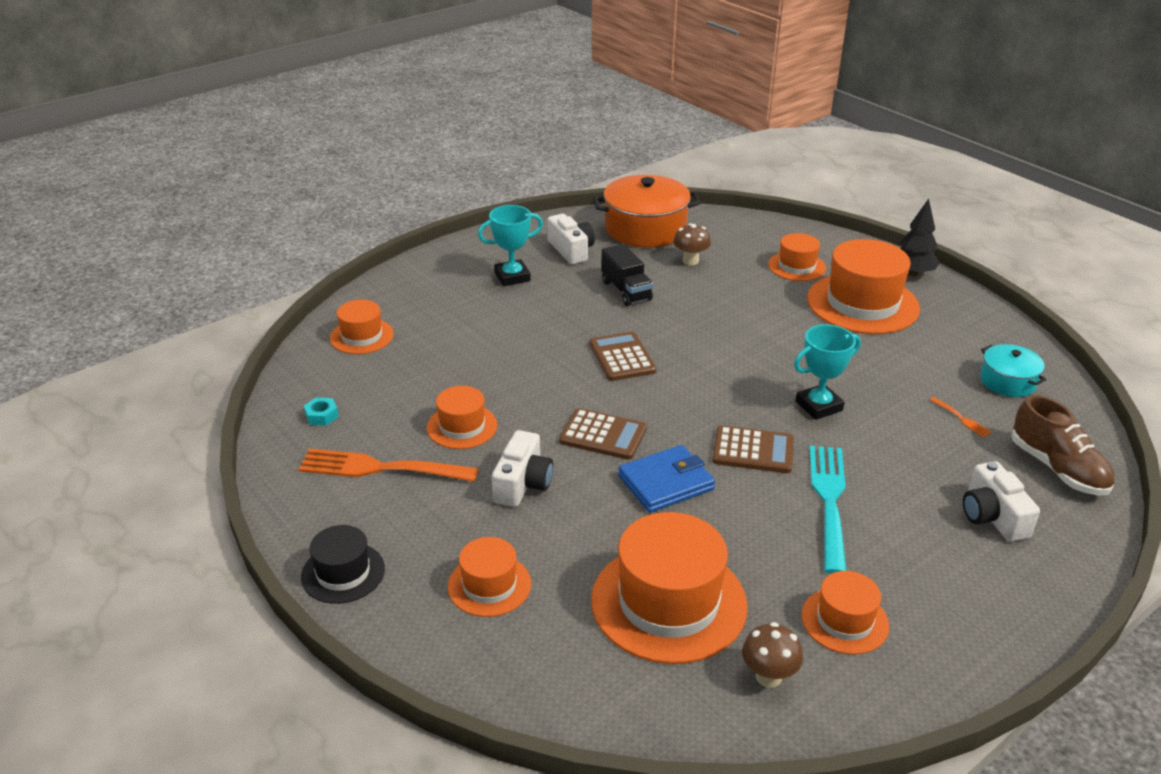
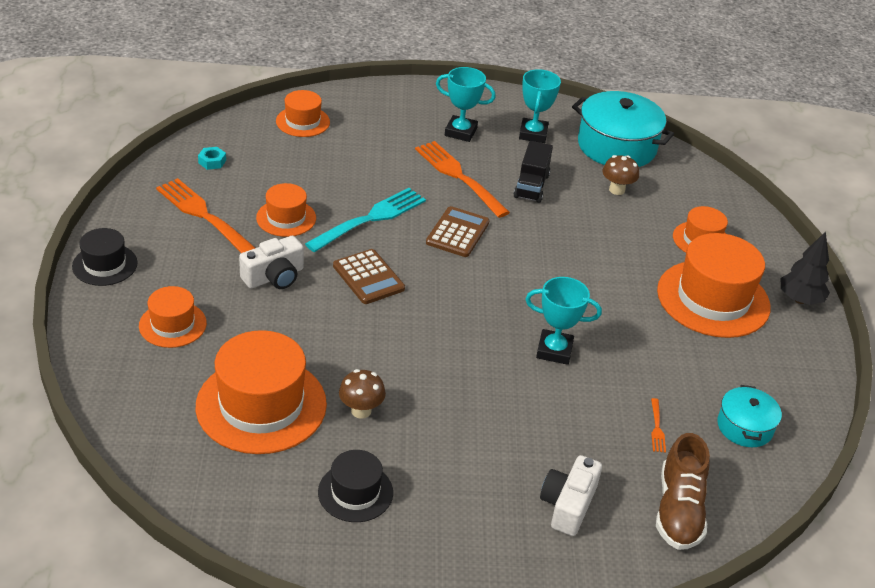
camera: 35 degrees right, 5 degrees up
(561, 312) = (459, 177): none -> orange fork
(571, 250) = (533, 134): white camera -> turquoise trophy
(645, 229) = (617, 146): orange pot -> turquoise pot
(666, 482) = (365, 333): blue wallet -> none
(753, 451) = (457, 350): brown calculator -> none
(768, 676) = (258, 488): brown mushroom -> brown mushroom (361, 411)
(830, 502) = (460, 417): turquoise fork -> turquoise fork (370, 219)
(844, 620) = (355, 492): orange hat -> black hat

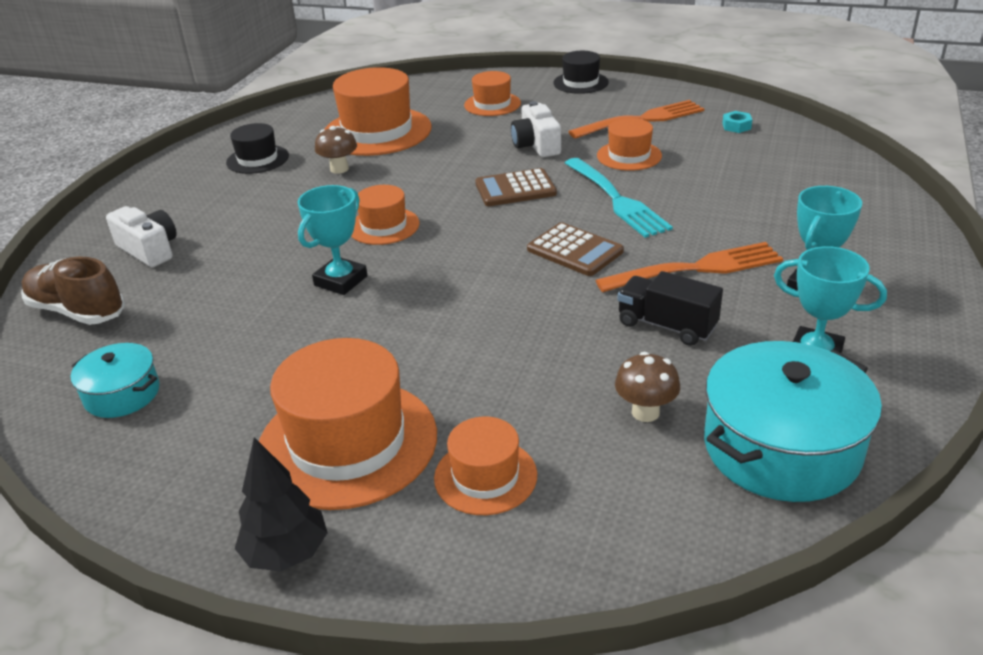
camera: 115 degrees right, 5 degrees down
(303, 121) = (825, 177): orange hat -> orange hat (384, 226)
(656, 427) = (182, 325): orange fork -> none

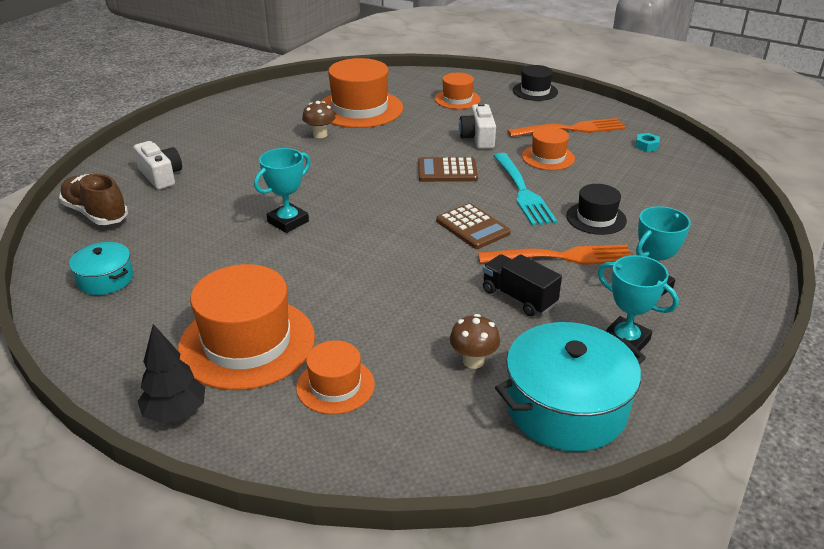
camera: 10 degrees right, 0 degrees up
(257, 159) = (263, 118): black hat -> black hat (596, 218)
(384, 226) = (335, 185): orange hat -> none

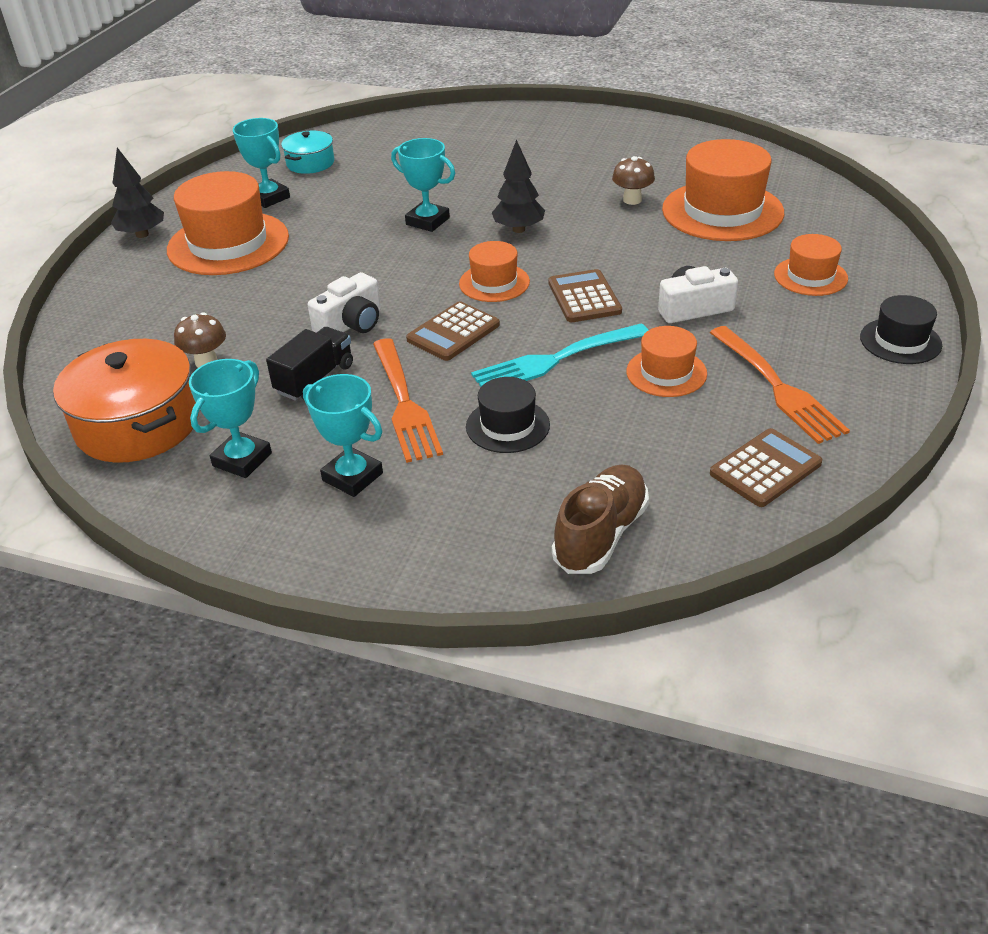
camera: 80 degrees right, 5 degrees up
(96, 213) = (411, 131): brown shoe -> brown shoe (600, 535)
(161, 176) = (492, 140): white camera -> white camera (351, 324)
(163, 311) = (269, 198): none -> turquoise trophy
(332, 183) = (519, 229): none -> black tree
(335, 386) = (172, 295): orange hat -> orange hat (494, 283)
(566, 407) = (137, 424): turquoise pot -> orange pot
(646, 146) = (765, 468): turquoise nut -> brown calculator

